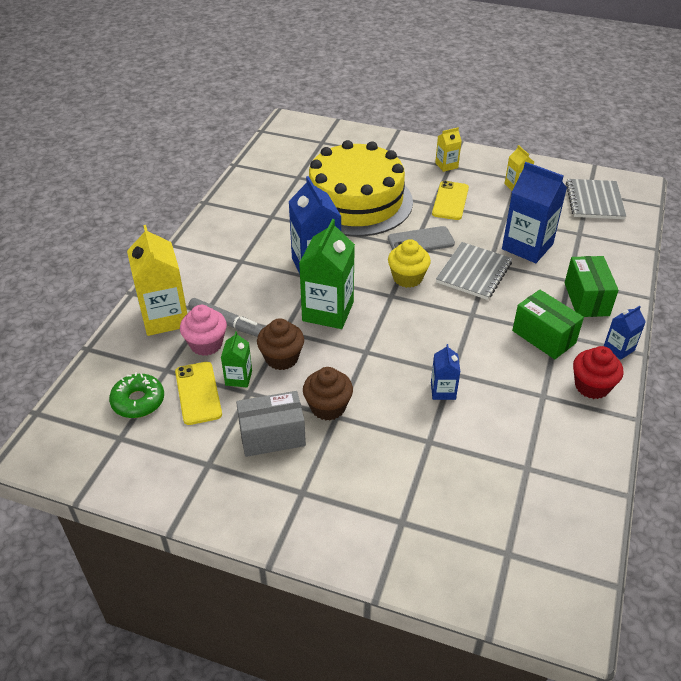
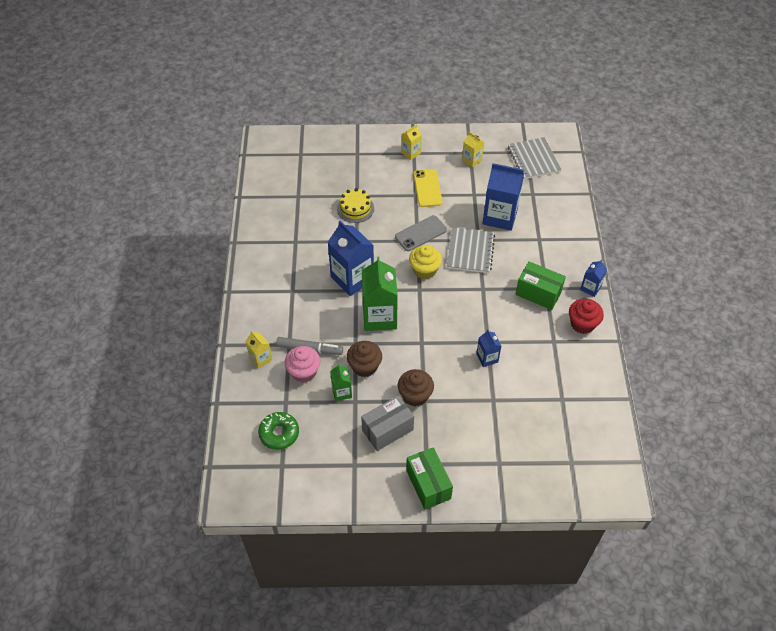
camera: 20 degrees left, 10 degrees up
(165, 317) = (260, 358): yellow carton -> yellow carton, size x0.51
(198, 393) = (319, 413): yellow phone -> none
(356, 201) = (355, 208): yellow cake -> yellow cake, size x0.40
(586, 299) = (556, 252): green box -> green box (428, 484)

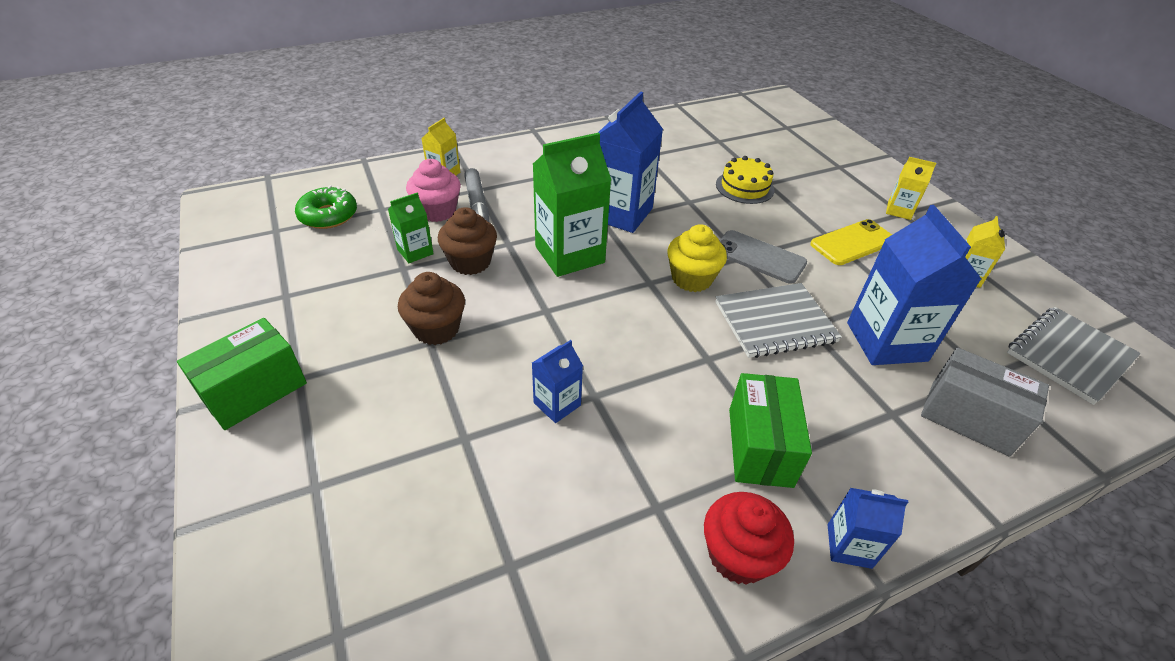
camera: 65 degrees right, 10 degrees down
(387, 430) = (358, 314): grey box -> grey box (969, 418)

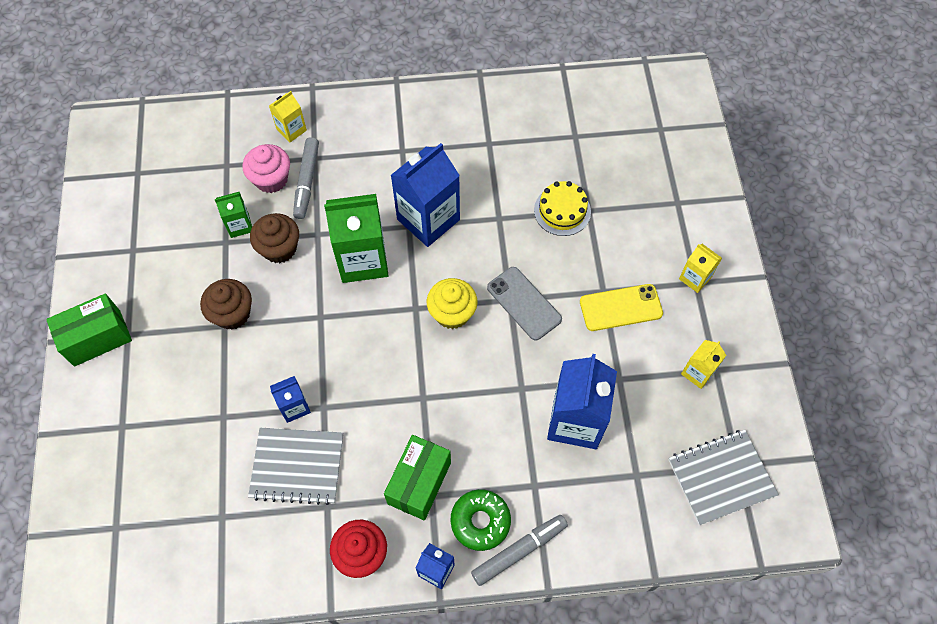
camera: 20 degrees right, 20 degrees up
(328, 215) = (181, 164): green donut -> green donut (480, 521)
(775, 322) = (495, 377): grey notebook -> grey notebook (297, 466)
(931, 489) = (519, 551): none -> grey marker
(969, 418) = (590, 506): grey box -> none

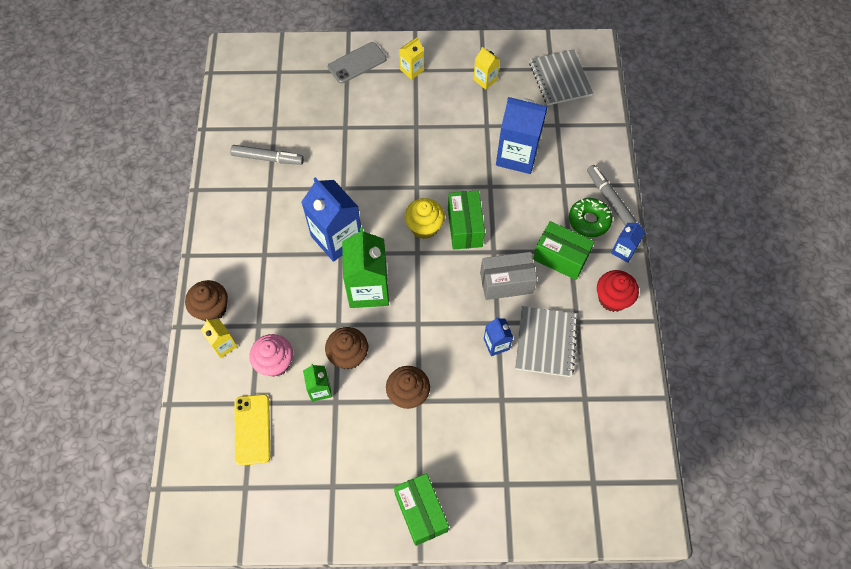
camera: 85 degrees left, 0 degrees up
(307, 181) = (283, 332): grey marker -> grey marker (268, 158)
(333, 113) = (212, 309): none -> brown cupcake
(379, 415) = (506, 282): none -> grey box
(455, 361) = (465, 227): none -> green box
(524, 303) = (421, 178): grey phone -> grey phone (357, 63)
(562, 211) = (343, 144): yellow cake -> none
(620, 308) = (431, 117): yellow phone -> yellow phone (252, 429)

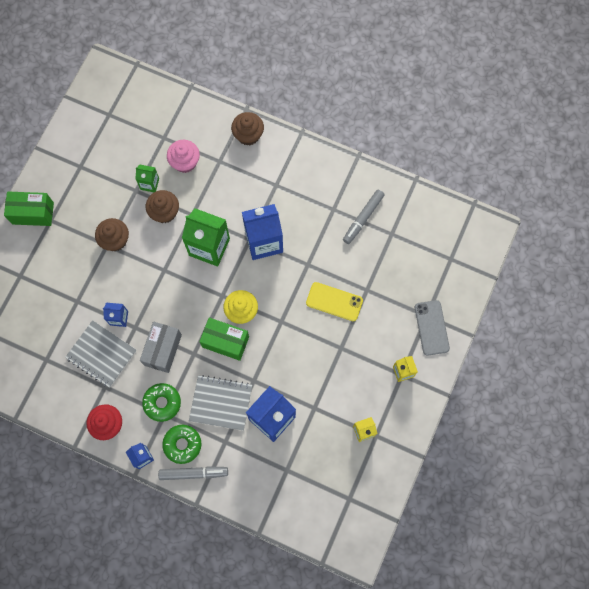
camera: 115 degrees right, 10 degrees up
(223, 345) = (216, 134): yellow carton -> none
(252, 429) = (145, 131): yellow phone -> yellow phone (334, 302)
(560, 79) = (334, 500): grey notebook -> grey notebook (221, 403)
(560, 258) = (162, 403): green box -> green donut

